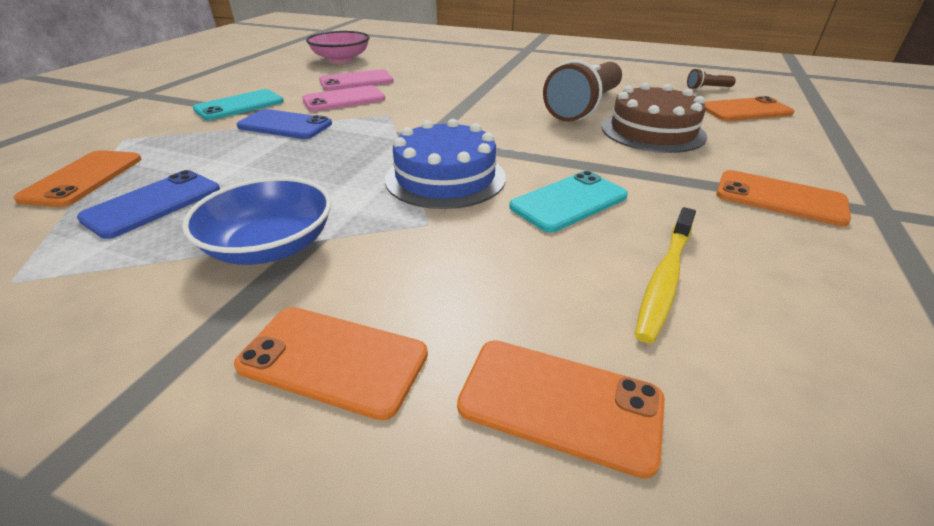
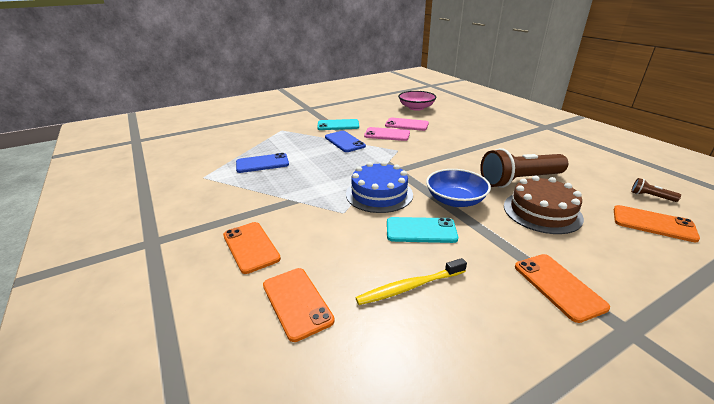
camera: 40 degrees right, 5 degrees down
(83, 178) = (253, 144): orange phone -> none
(270, 246) = (278, 197): blue bowl -> blue bowl (455, 200)

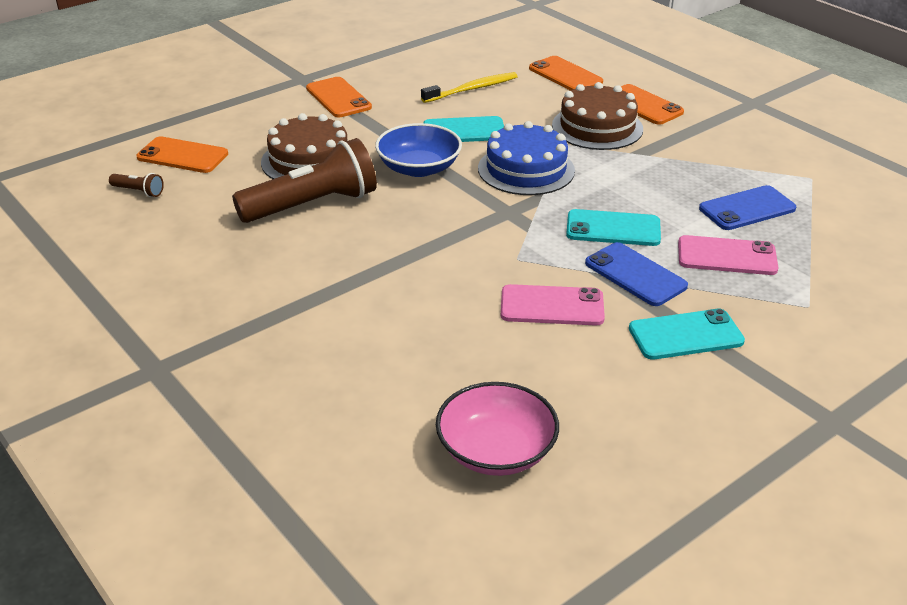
camera: 170 degrees right, 5 degrees up
(308, 225) = (597, 127): none -> brown cake
(342, 159) = (613, 229): none -> turquoise phone
(406, 124) = (512, 351): pink phone -> pink phone (727, 256)

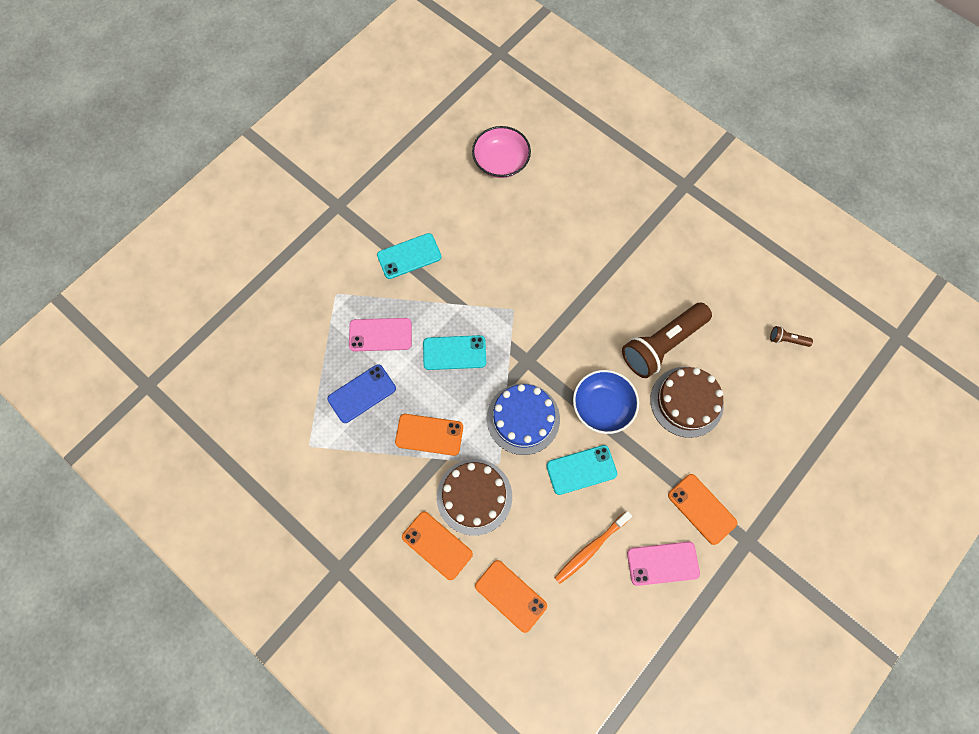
camera: 170 degrees right, 35 degrees up
(182, 156) = (782, 391): orange phone -> orange phone (429, 434)
(472, 89) = (591, 548): yellow toothbrush -> orange toothbrush
(552, 306) = (486, 268): pink phone -> pink phone (662, 563)
(635, 275) = (438, 306): blue phone -> none

